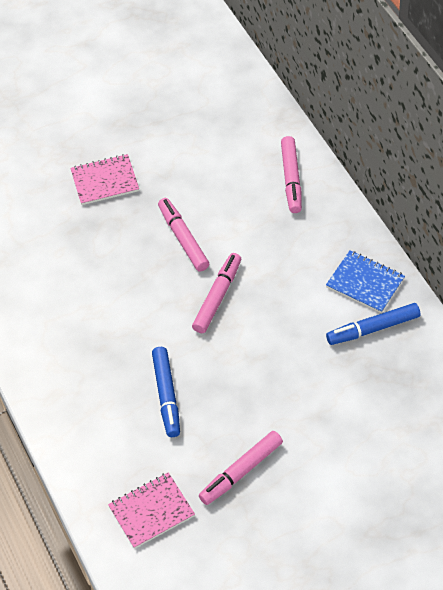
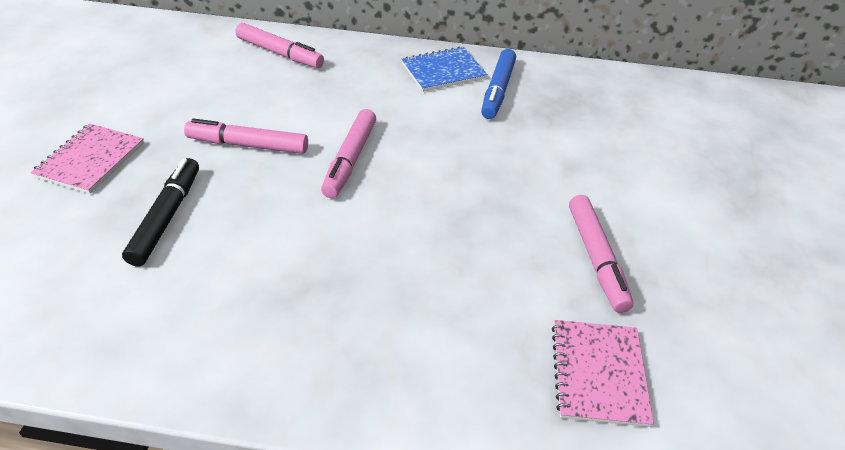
camera: 60 degrees left, 10 degrees down
(95, 251) = (166, 217): none -> black marker
(166, 395) = (435, 265): blue marker -> none
(217, 297) = (350, 159): pink marker -> pink marker turned 135 degrees counterclockwise

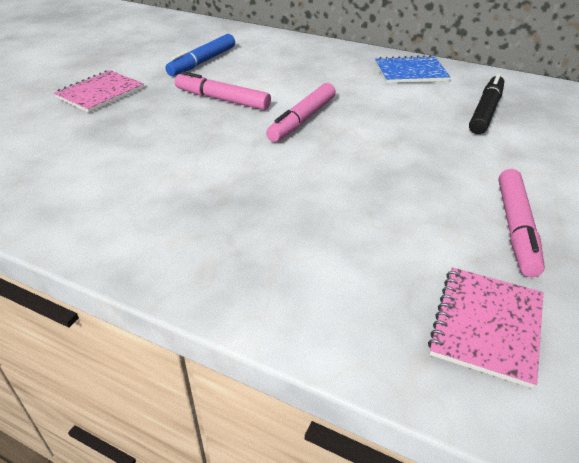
camera: 20 degrees right, 5 degrees down
(166, 217) = (136, 135): black marker -> black marker (485, 111)
(280, 53) = (275, 47): pink marker -> none
(498, 90) = (457, 90): blue marker -> blue marker (202, 62)

